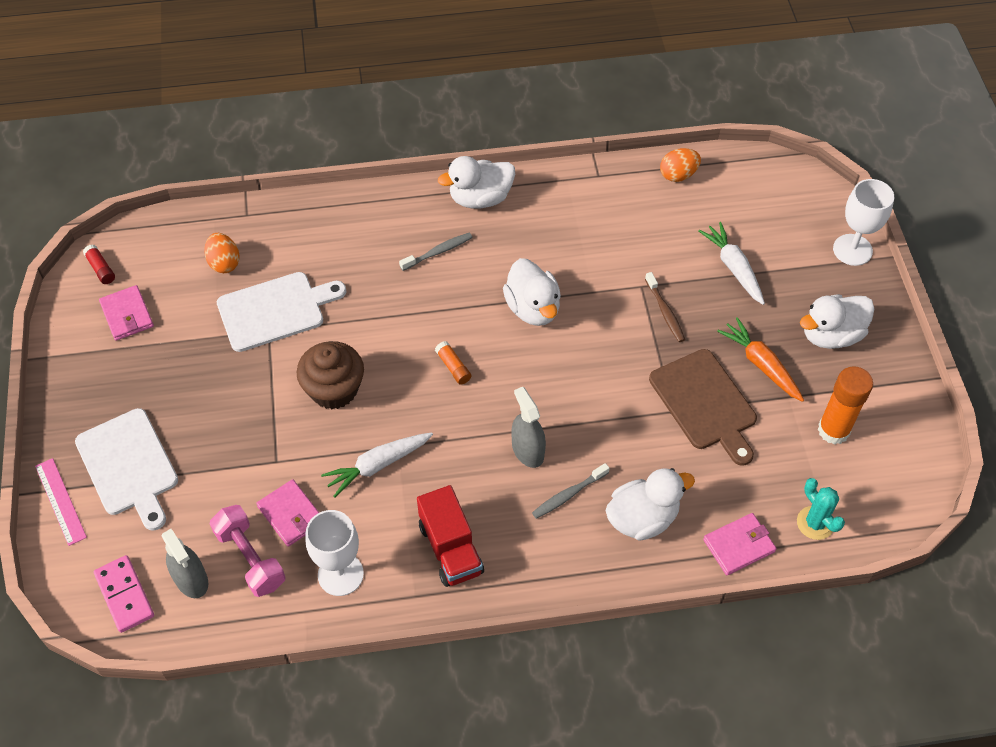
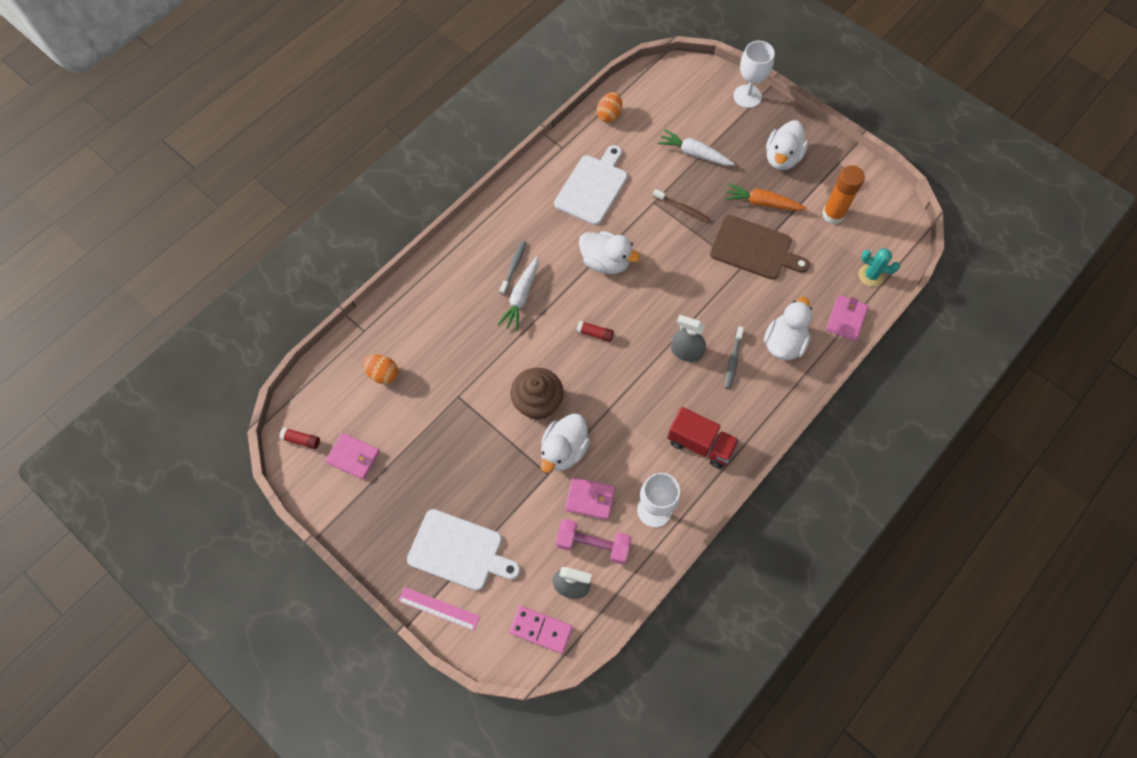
camera: 40 degrees left, 10 degrees up
(275, 310) = (449, 380): white cutting board -> white cutting board (593, 187)
(377, 465) = (610, 428): white carrot -> white carrot (521, 297)
(453, 367) = (595, 334): orange glue stick -> red glue stick
(480, 198) = (505, 213): white duck -> white duck (564, 450)

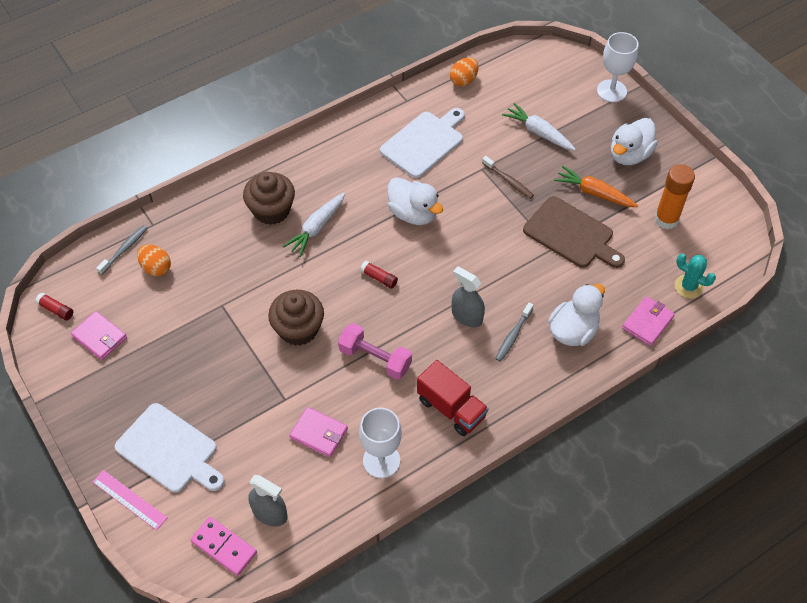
camera: 15 degrees right, 10 degrees down
(472, 289) = (271, 210): none -> brown cupcake
(514, 267) = (319, 198): grey toothbrush -> grey toothbrush (124, 249)
(564, 450) = (308, 380): white duck -> none
(593, 544) = (306, 478): pink dumbbell -> pink dumbbell (375, 358)

